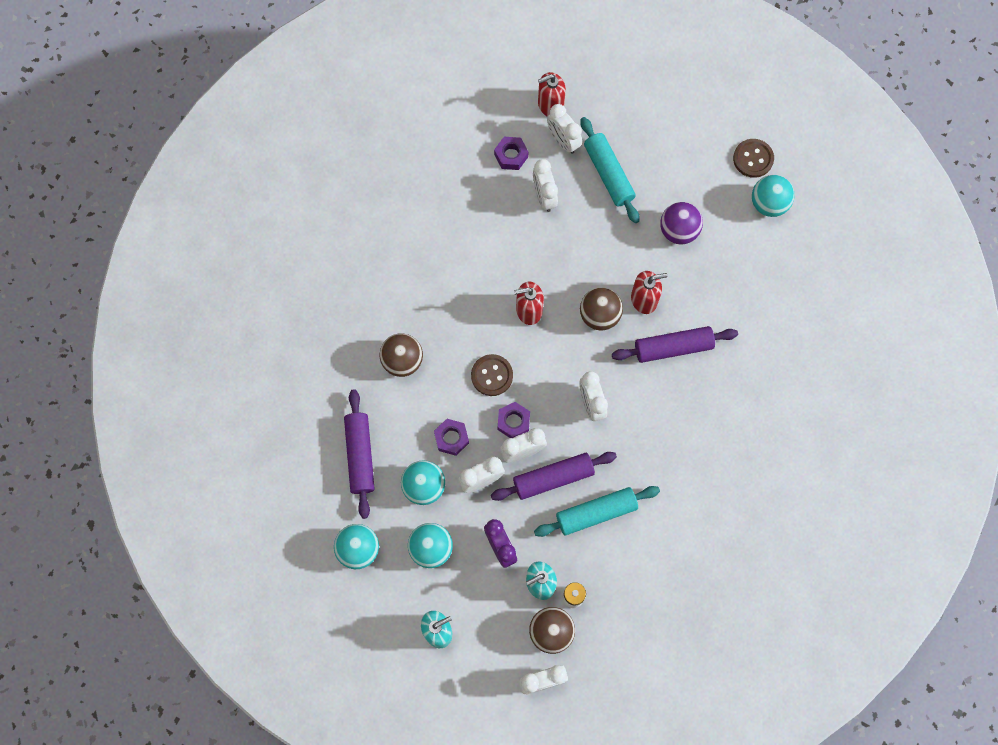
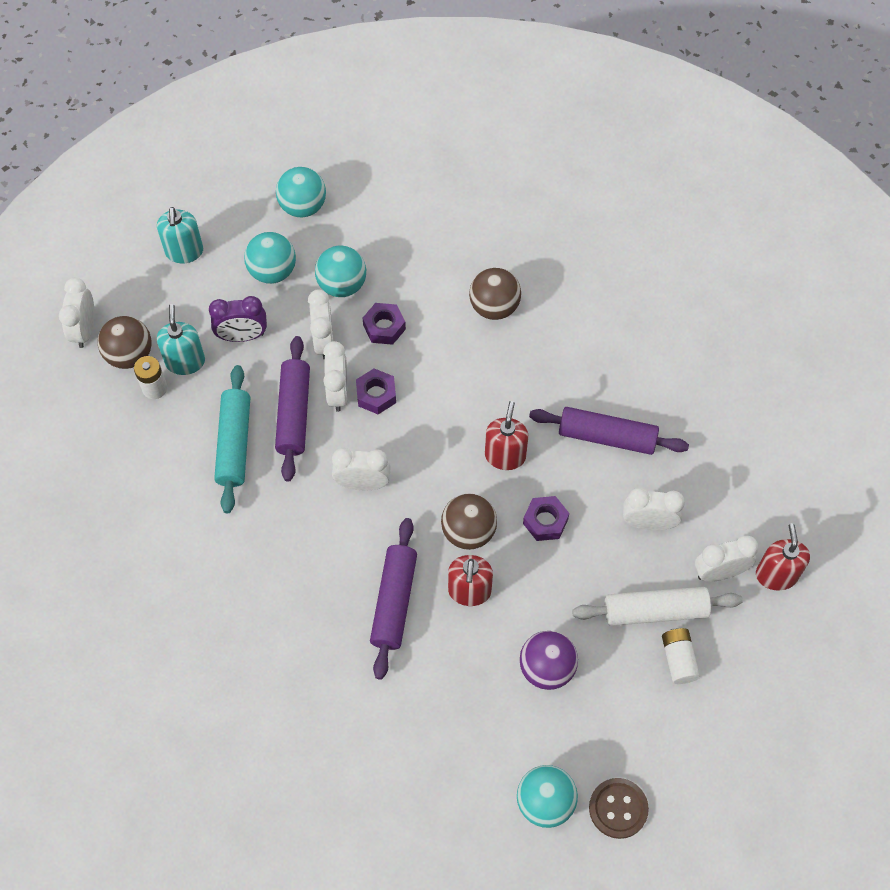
camera: 110 degrees right, 10 degrees down
(360, 455) = (403, 236): purple rolling pin -> purple rolling pin (607, 437)
(492, 375) = (440, 390): brown button -> none
(511, 155) = (717, 504): purple nut -> purple nut (545, 521)
(608, 174) = (655, 610): turquoise rolling pin -> white rolling pin
(637, 150) = (678, 659): none -> white battery

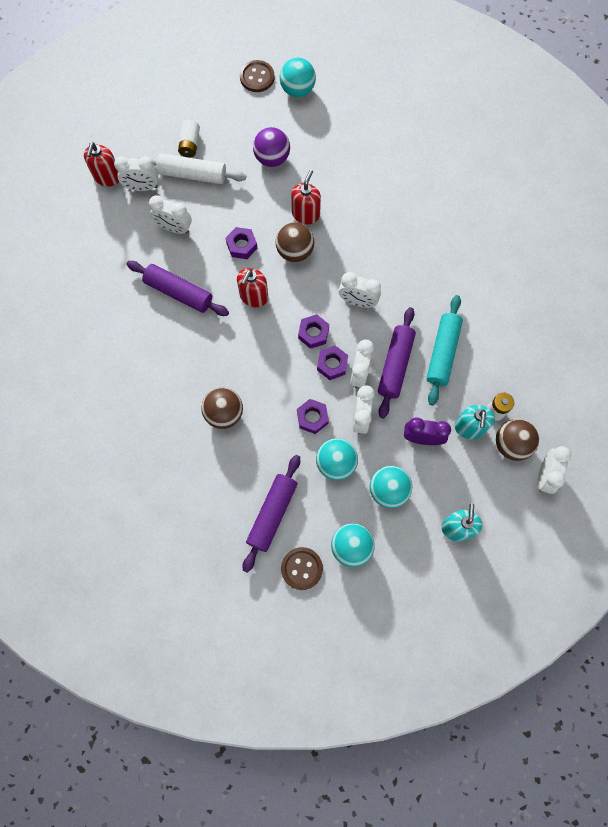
camera: 165 degrees left, 10 degrees up
(353, 174) = (301, 568): none -> brown button
(394, 602) = (356, 219): purple rolling pin -> purple rolling pin (272, 514)
(411, 427) = (313, 333): none -> purple nut

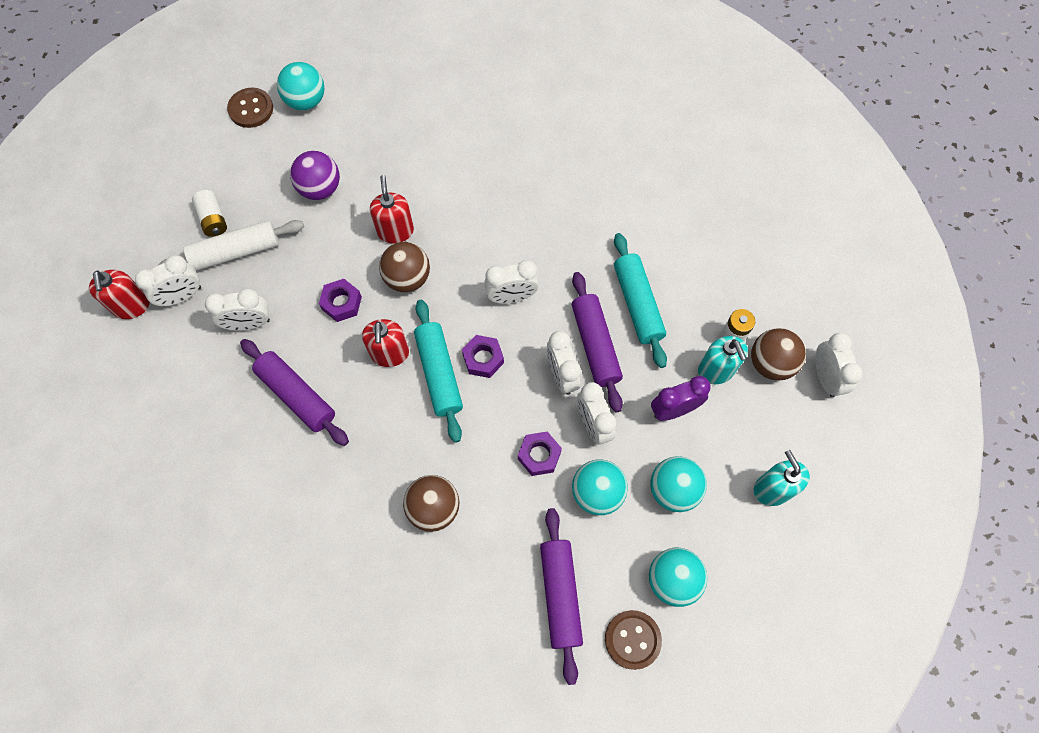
camera: 30 degrees left, 5 degrees down
(179, 292) = (297, 395): purple rolling pin -> purple rolling pin turned 45 degrees clockwise
(278, 327) = (439, 373): none -> turquoise rolling pin
(332, 364) = (525, 382): purple nut -> none

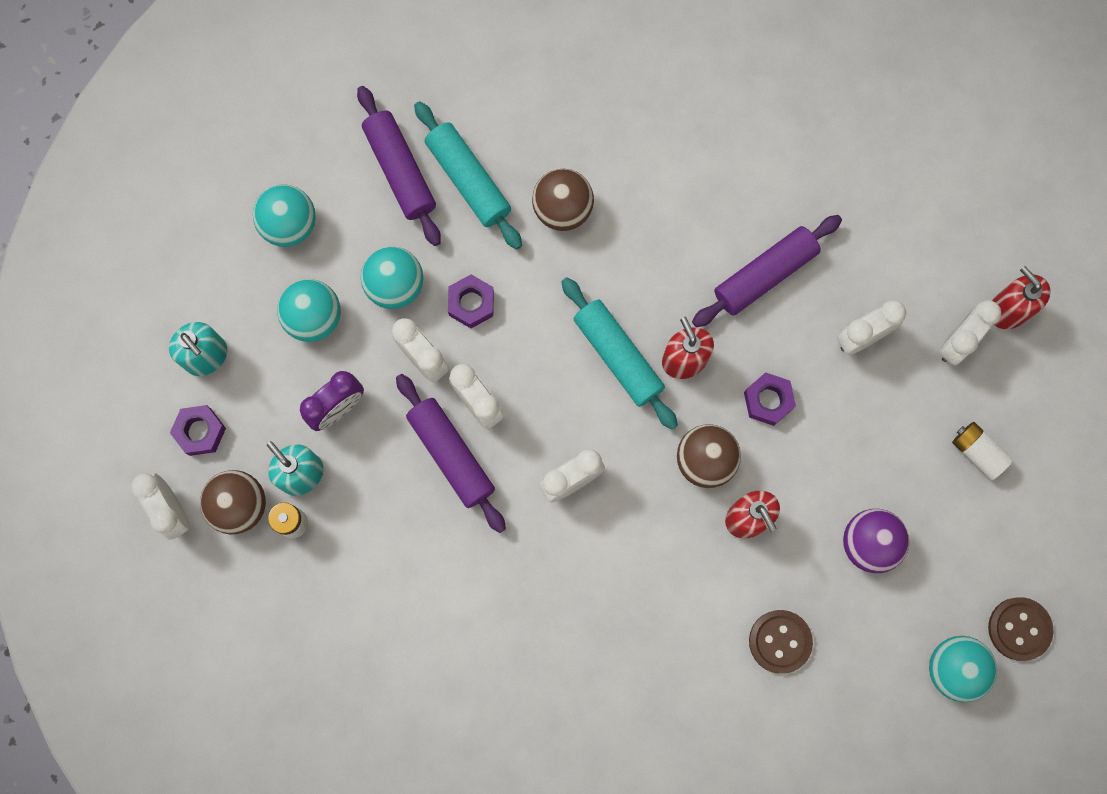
camera: 160 degrees right, 10 degrees up
(236, 252) = (926, 420): white rolling pin -> none
(297, 395) = (765, 275): purple rolling pin -> purple rolling pin turned 60 degrees counterclockwise
(483, 359) = (575, 391): purple nut -> purple nut (200, 432)
(632, 639) = (314, 154): brown button -> brown button (780, 641)
(638, 304) = (417, 526): turquoise rolling pin -> turquoise rolling pin (468, 180)

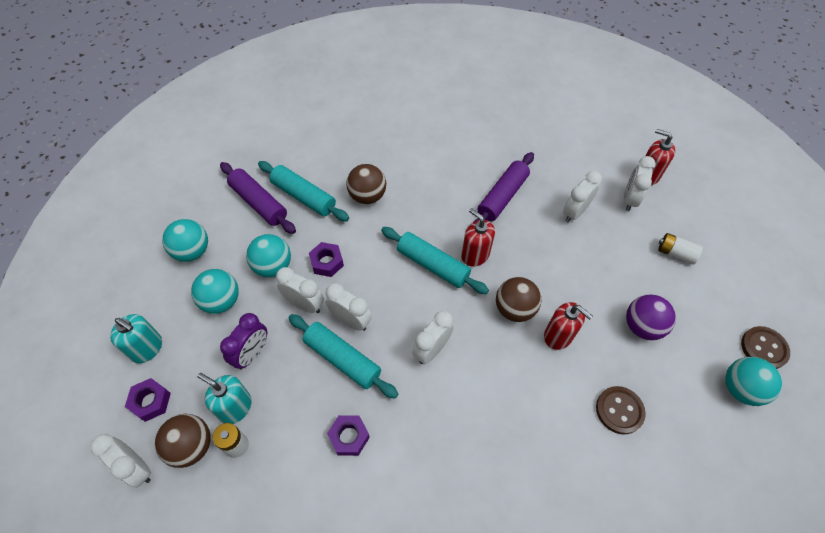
camera: 20 degrees left, 20 degrees down
(451, 455) = (342, 359): purple rolling pin -> turquoise rolling pin
(768, 400) = (537, 262): purple nut -> purple nut (349, 437)

